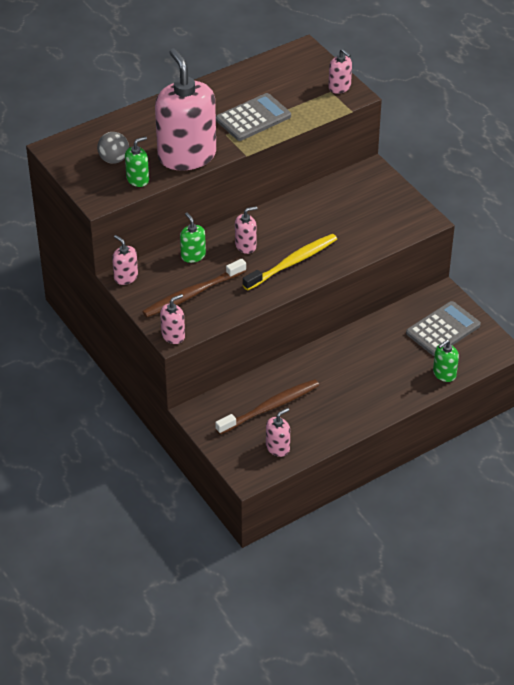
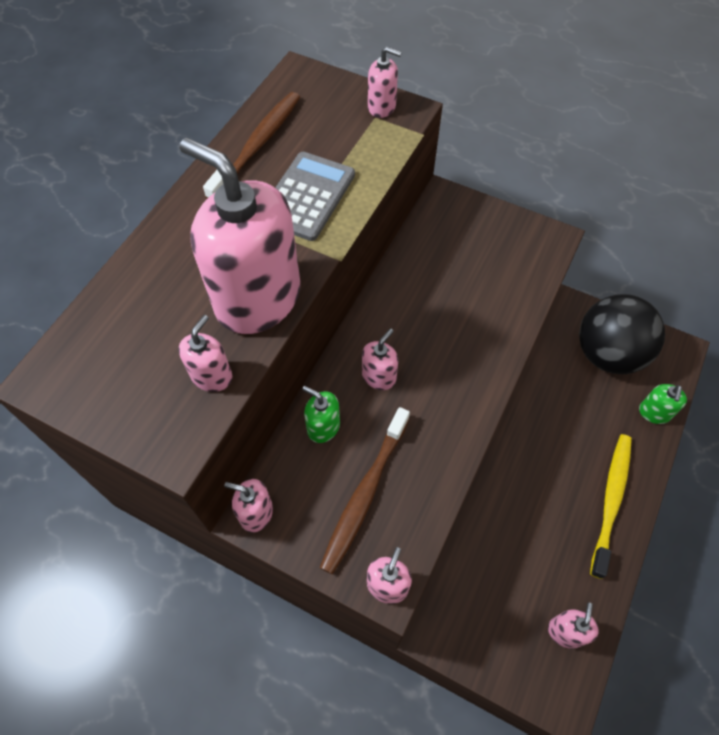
camera: 30 degrees left, 15 degrees up
(114, 159) = (152, 356): grey ball -> none
(138, 179) = (212, 376): green soap dispenser -> pink soap dispenser
(270, 407) = (513, 571): brown toothbrush -> brown toothbrush (258, 145)
(292, 262) = (453, 374): yellow toothbrush -> yellow toothbrush (611, 501)
(443, 329) = (608, 354): grey calculator -> black ball

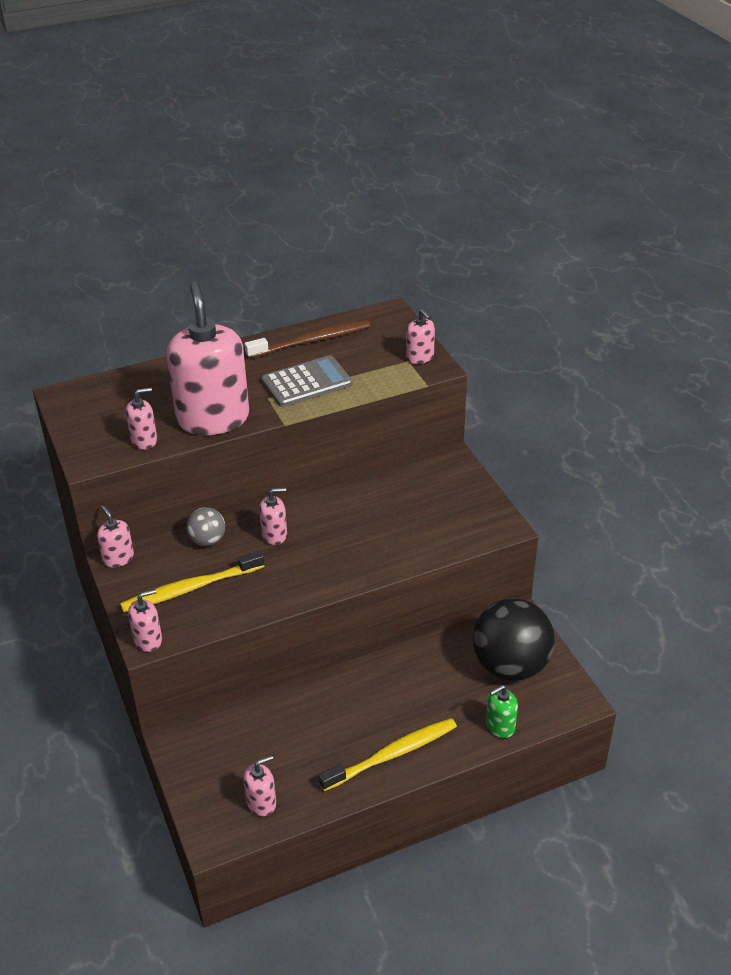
camera: 40 degrees right, 20 degrees down
(323, 427) = (207, 540): green soap dispenser -> grey ball
(364, 494) = (190, 588): brown toothbrush -> yellow toothbrush

